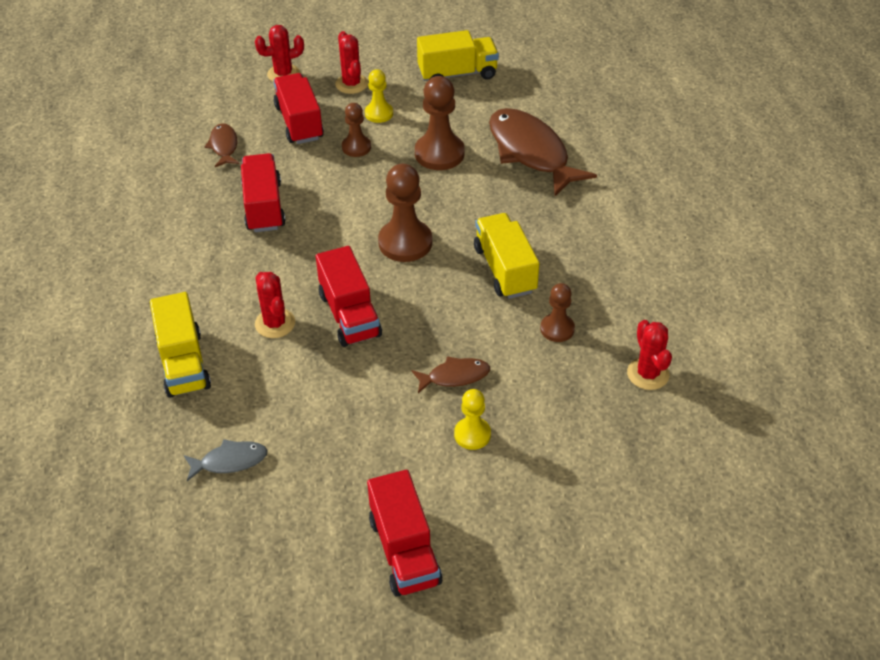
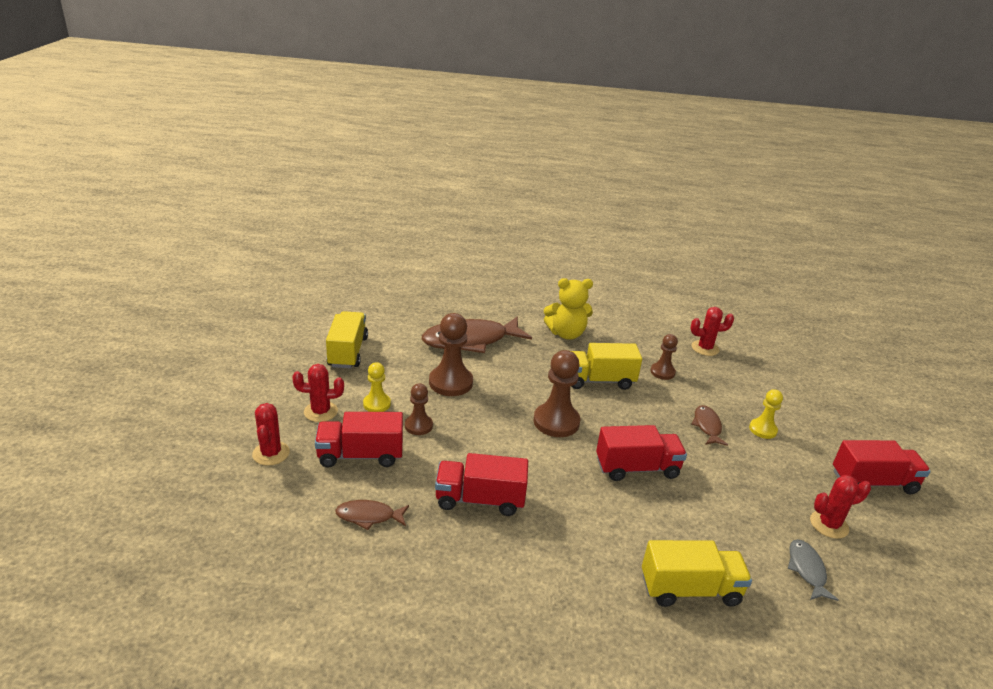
camera: 80 degrees left, 15 degrees down
(275, 323) = (642, 516): red cactus -> red cactus (829, 524)
(597, 229) = (566, 334): none -> yellow teddy bear

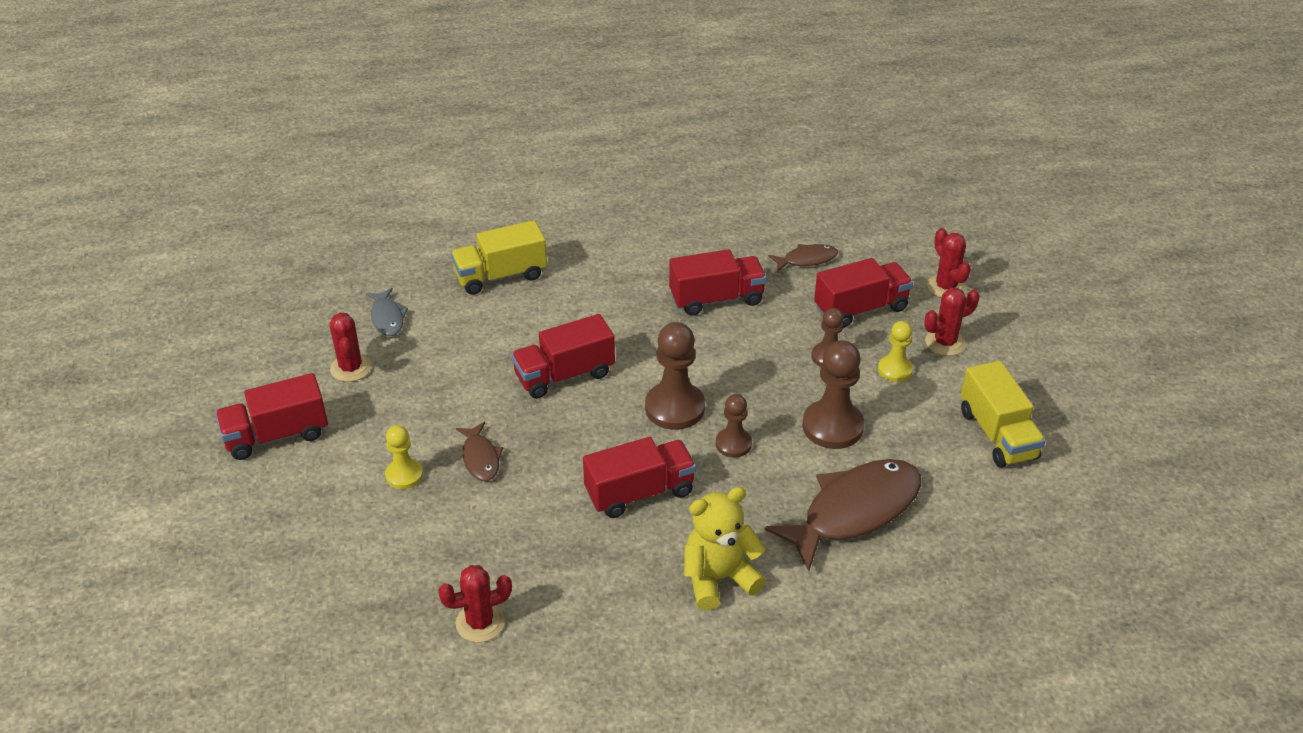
camera: 165 degrees right, 10 degrees up
(599, 380) = (639, 492): yellow truck -> red truck
(662, 372) = (548, 540): brown pawn -> brown pawn (733, 444)
(829, 524) = (351, 368): red cactus -> red cactus turned 75 degrees counterclockwise

